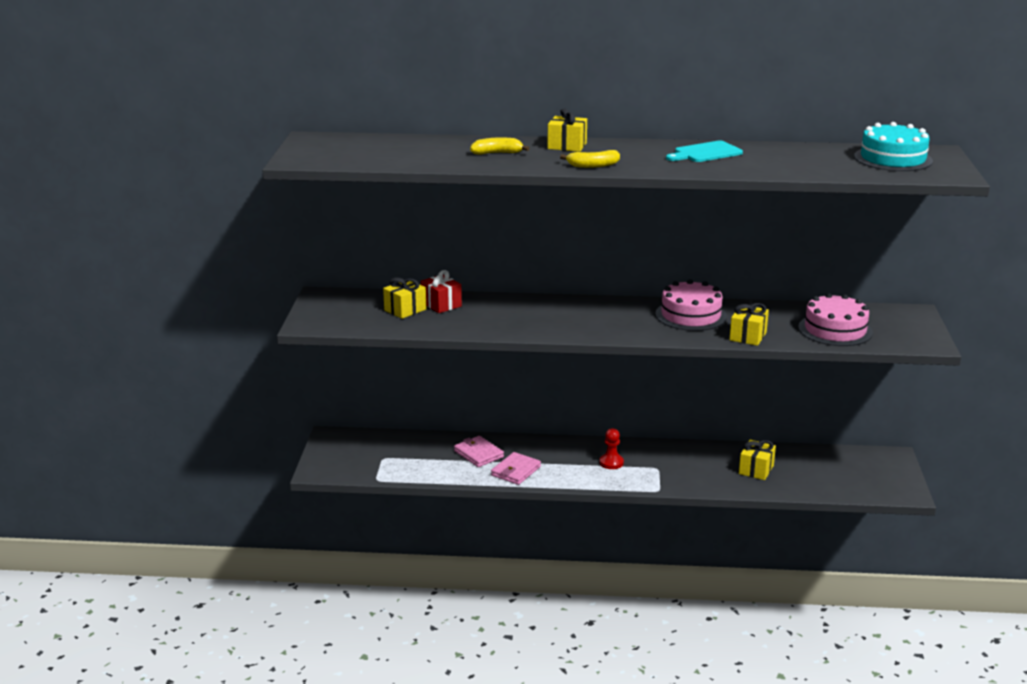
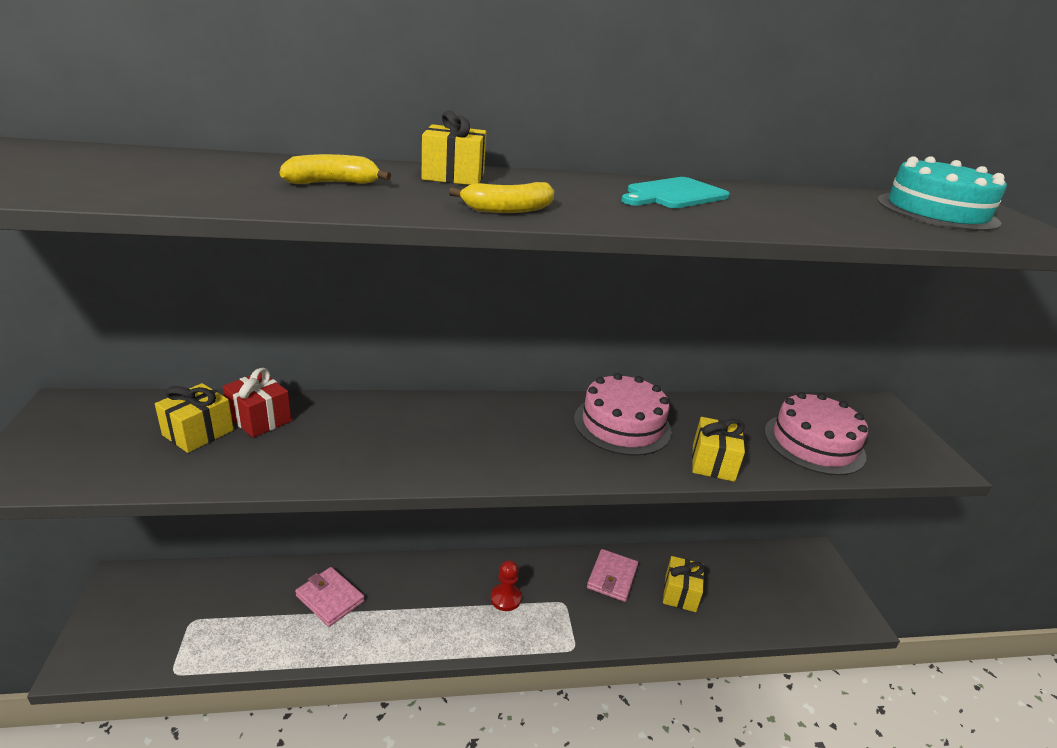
camera: 15 degrees left, 5 degrees up
(516, 471) = (381, 629): pink wallet -> pink wallet (612, 577)

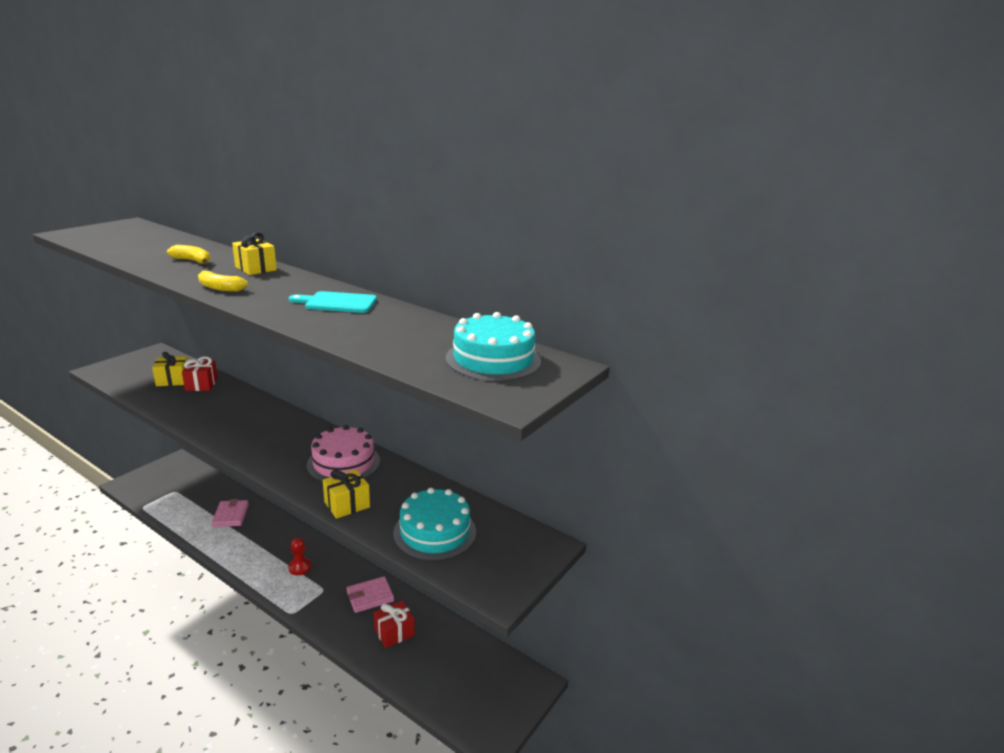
camera: 45 degrees right, 5 degrees down
(680, 593) = (394, 632): yellow gift -> red gift
(814, 443) = (435, 532): pink cake -> turquoise cake

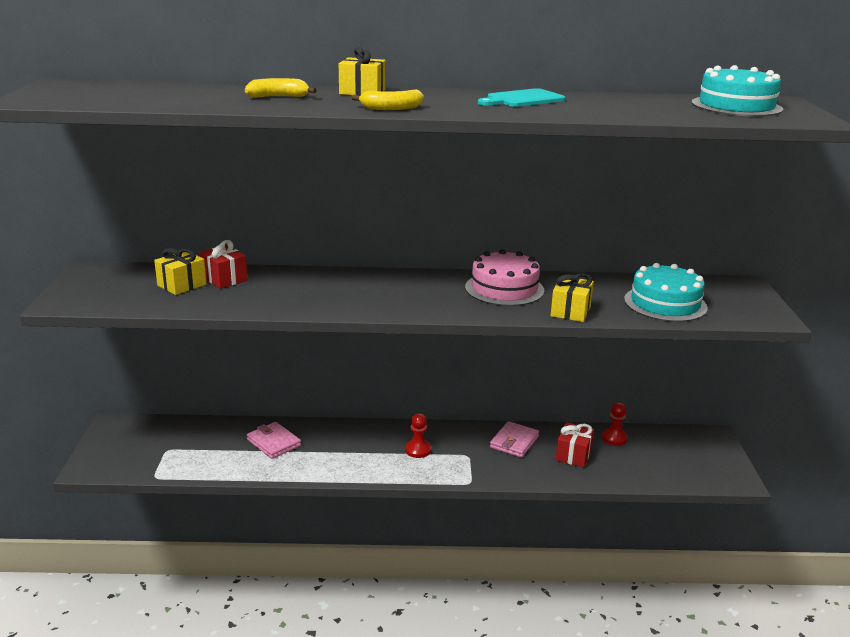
camera: 35 degrees left, 0 degrees up
(448, 636) = (614, 438): none -> red pawn

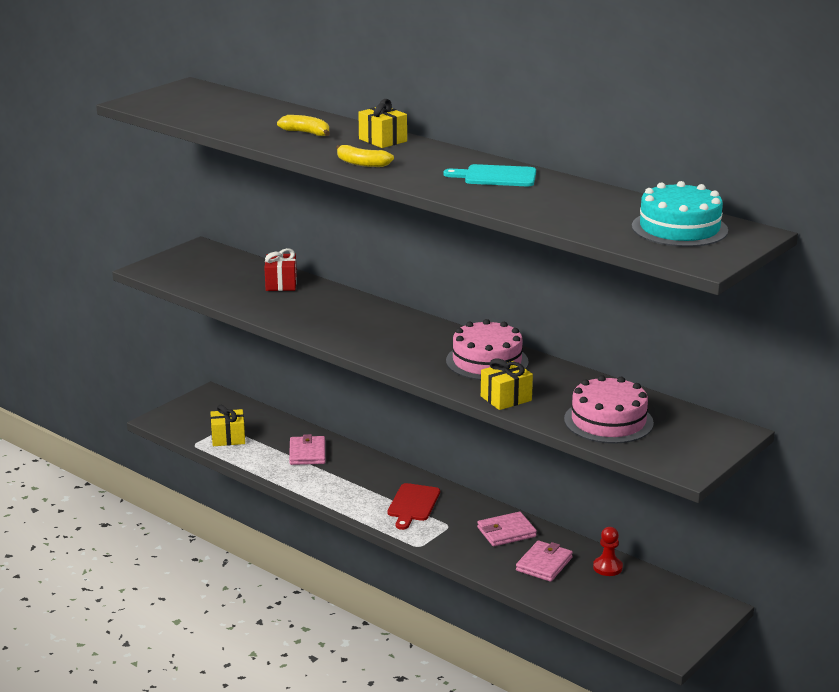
camera: 40 degrees right, 0 degrees up
(182, 285) = (244, 279): yellow gift -> yellow gift (228, 438)
(418, 450) = (413, 504): red pawn -> red cutting board
(573, 455) = (544, 564): red gift -> pink wallet
(665, 303) = (608, 421): turquoise cake -> pink cake

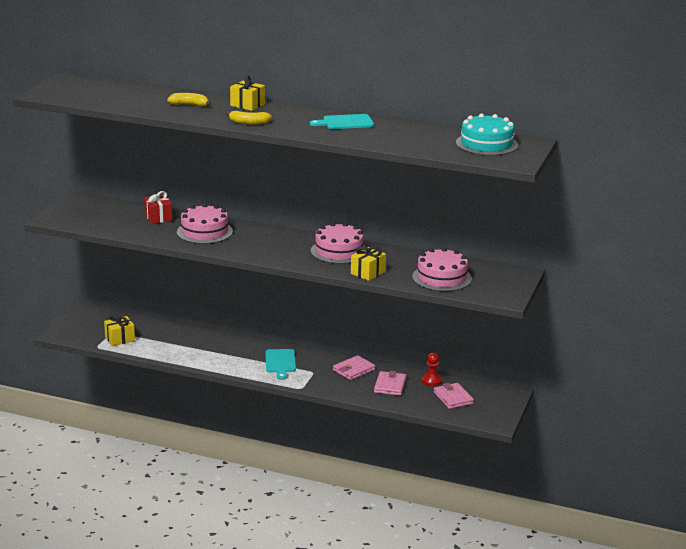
camera: 20 degrees left, 0 degrees up
(307, 453) = (184, 340): pink wallet -> pink wallet (453, 398)
(326, 310) = (204, 232): none -> pink cake
(413, 504) = (280, 362): red cutting board -> turquoise cutting board

